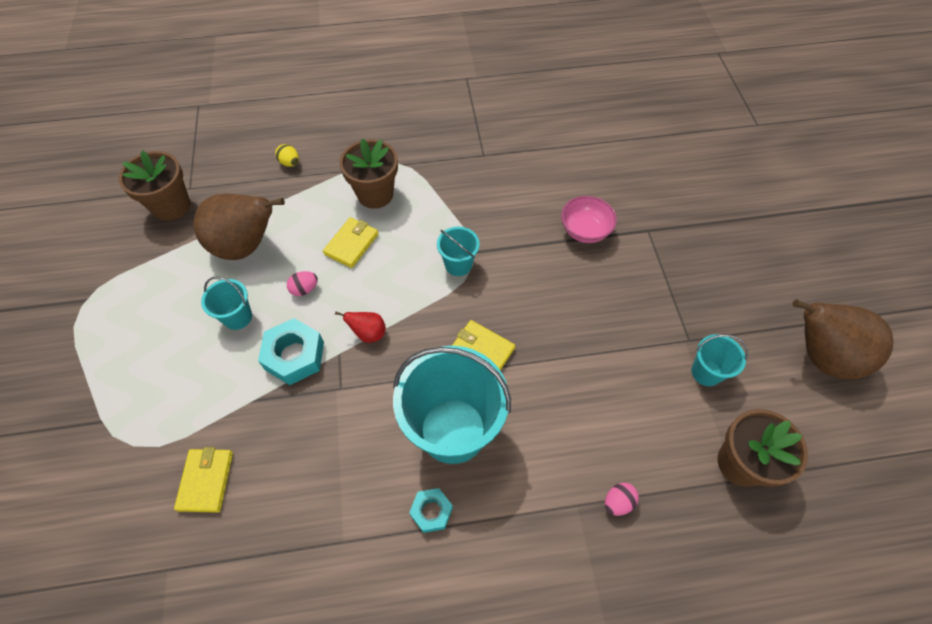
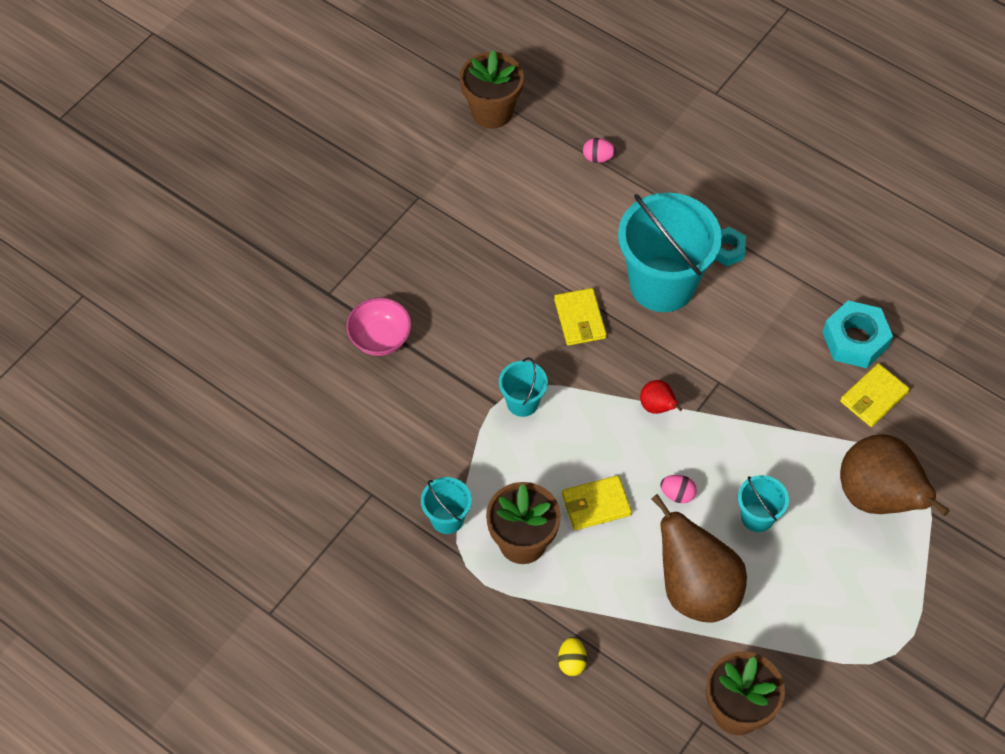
camera: 135 degrees left, 0 degrees up
(294, 356) = (734, 439): turquoise nut -> turquoise nut (855, 340)
(706, 372) = (437, 170): turquoise bucket -> turquoise bucket (447, 518)
(820, 356) = (344, 113): brown pear -> brown pear (878, 497)

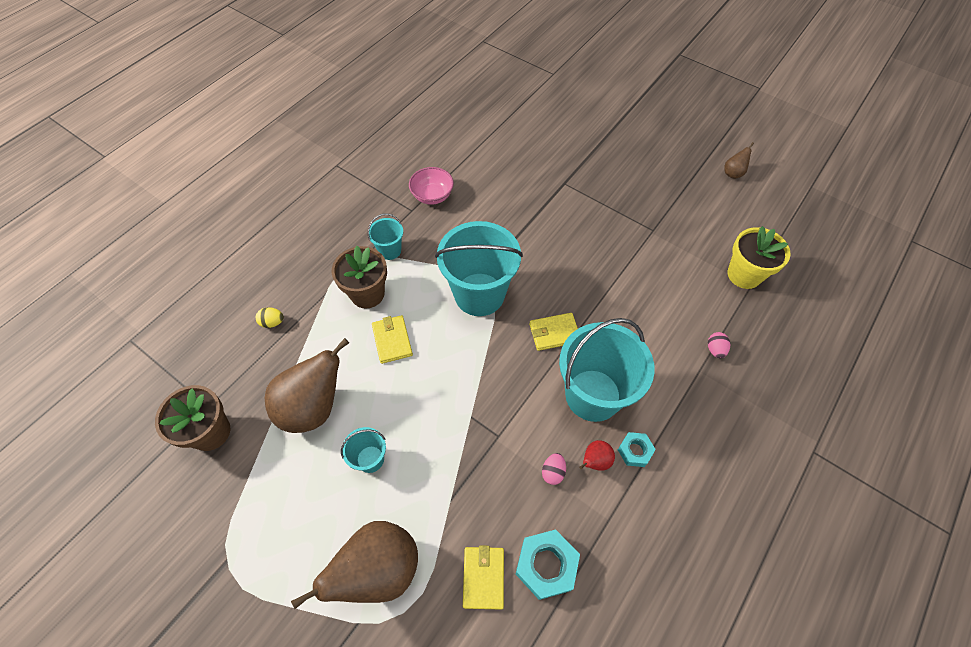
camera: 90 degrees right, 0 degrees up
(322, 94) = (733, 173): none -> brown pear
(380, 338) = (530, 211): pink bowl -> pink bowl (432, 196)
(492, 112) = (744, 275): brown flower pot -> yellow flower pot
(522, 402) = (479, 294): turquoise bucket -> turquoise bucket, size x2.14
(657, 407) = (475, 386): red pear -> red pear (595, 461)
(677, 494) = (396, 398): pink egg -> pink egg (553, 472)
(873, 397) = (483, 577): yellow wallet -> yellow wallet turned 45 degrees clockwise

